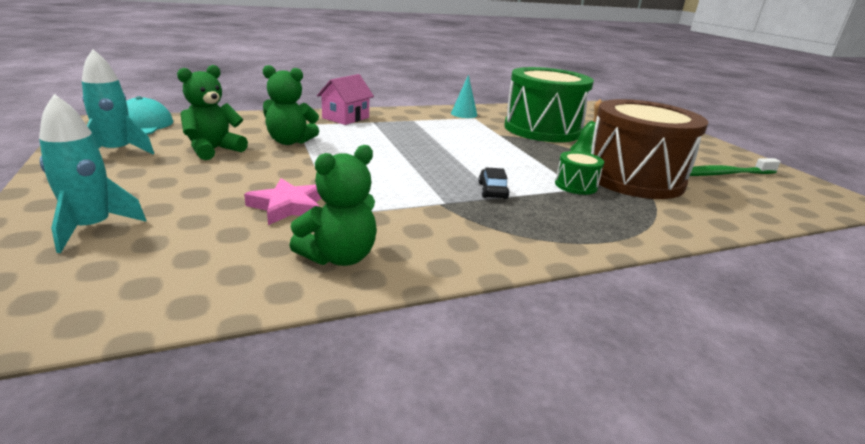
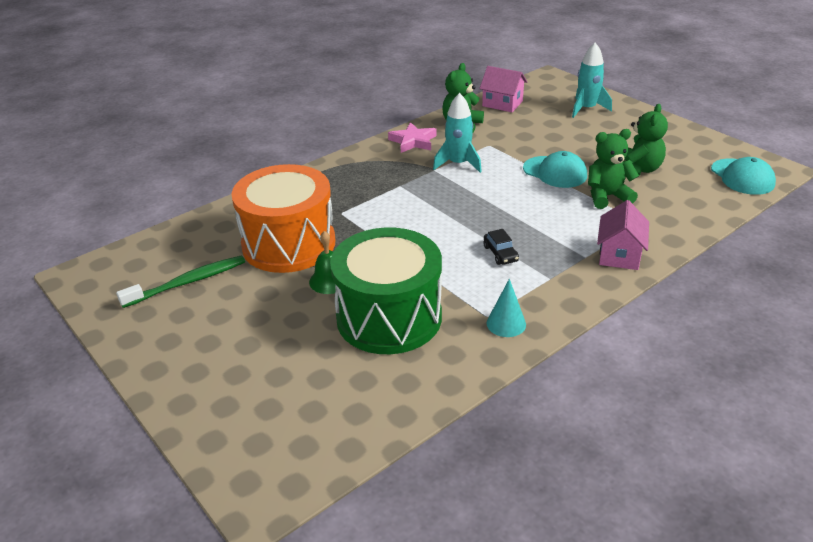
camera: 165 degrees right, 10 degrees up
(117, 152) = (687, 149): turquoise rocket -> turquoise rocket (458, 164)
(203, 283) = (502, 103): none -> pink house
(288, 206) = (520, 142): pink star -> pink star (413, 141)
(303, 168) = (555, 172): none -> turquoise cap
(492, 191) = (407, 190): black car -> black car (500, 253)
(576, 185) = (343, 216): green drum -> none
(633, 178) = (289, 244): brown drum -> orange drum

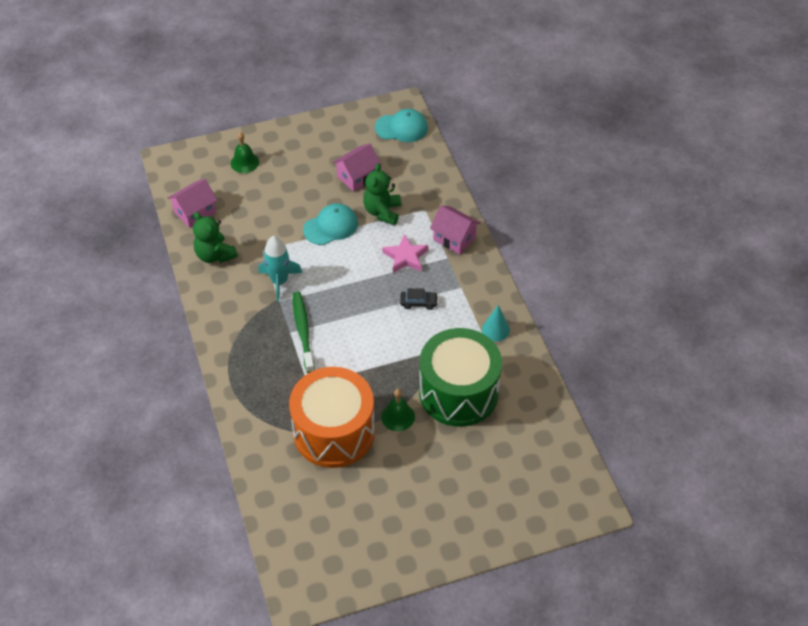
camera: 70 degrees left, 15 degrees up
(187, 282) = (351, 514): green toothbrush -> green toothbrush (303, 331)
(413, 141) = (221, 299): pink star -> pink star (405, 257)
(586, 109) = (244, 162): turquoise rocket -> green bell
(638, 169) = (357, 177): green teddy bear -> pink house

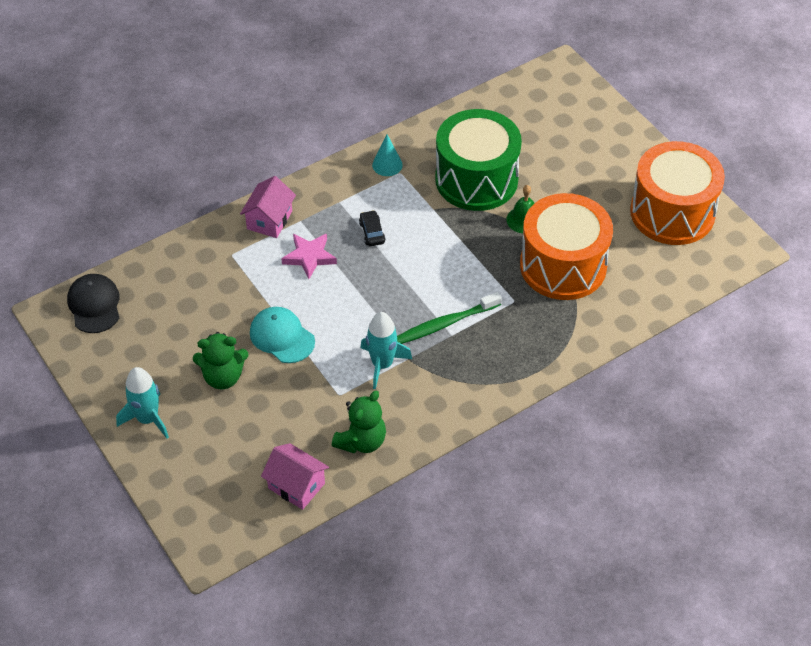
camera: 105 degrees left, 0 degrees up
(244, 162) = (193, 457): green bell -> none
(287, 144) = (147, 419): none -> turquoise rocket
(357, 177) = (192, 330): pink house -> none
(367, 544) = (672, 212): none -> orange drum
(382, 212) = (245, 293): green teddy bear -> green teddy bear (223, 377)
(401, 128) = (94, 305): turquoise cap -> black cap

